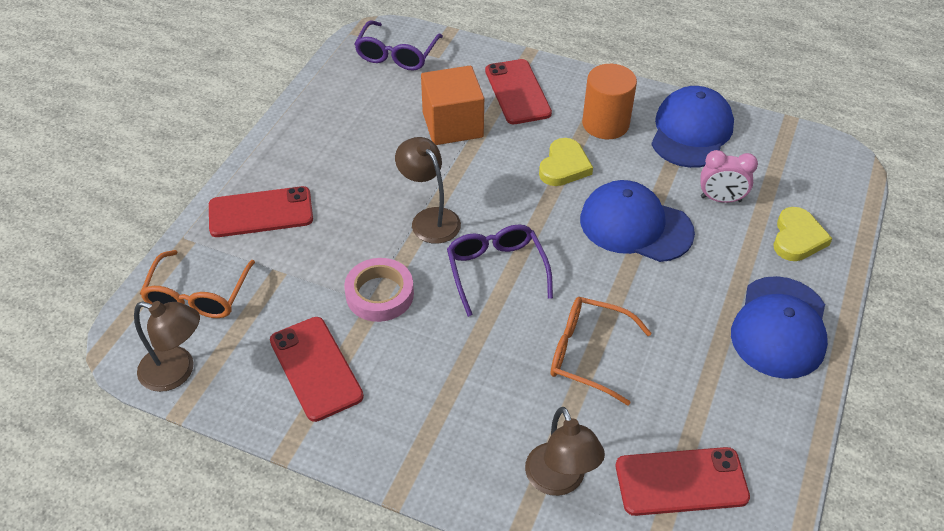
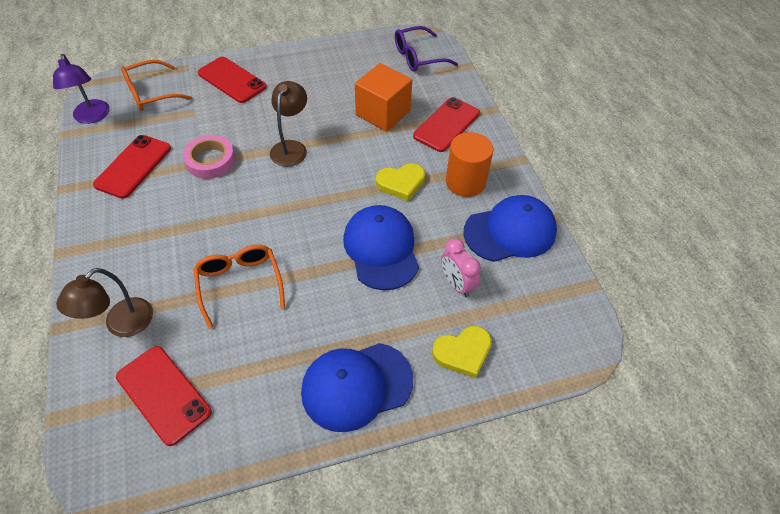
camera: 50 degrees right, 5 degrees up
(177, 372) = (92, 117): brown lamp -> purple lamp
(496, 271) = (274, 201): purple glasses -> none

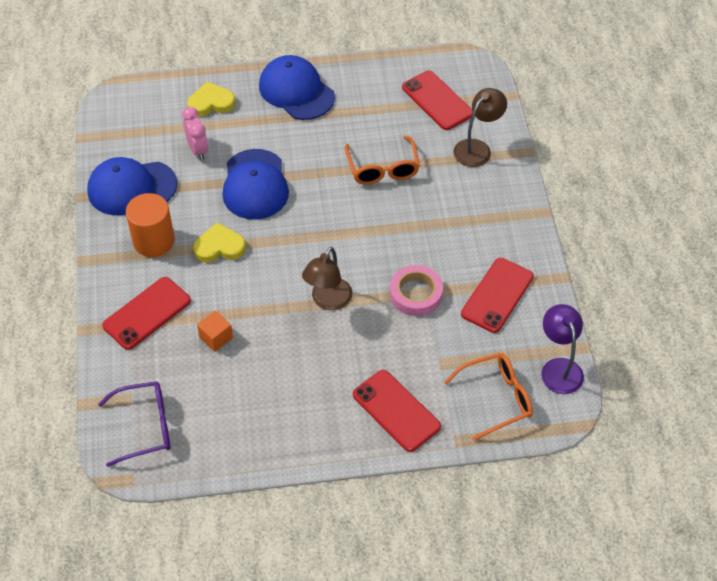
camera: 170 degrees left, 0 degrees up
(356, 386) = (296, 91): blue cap -> blue cap turned 120 degrees counterclockwise
(383, 113) = (216, 337): orange cube -> orange cube, size x0.51

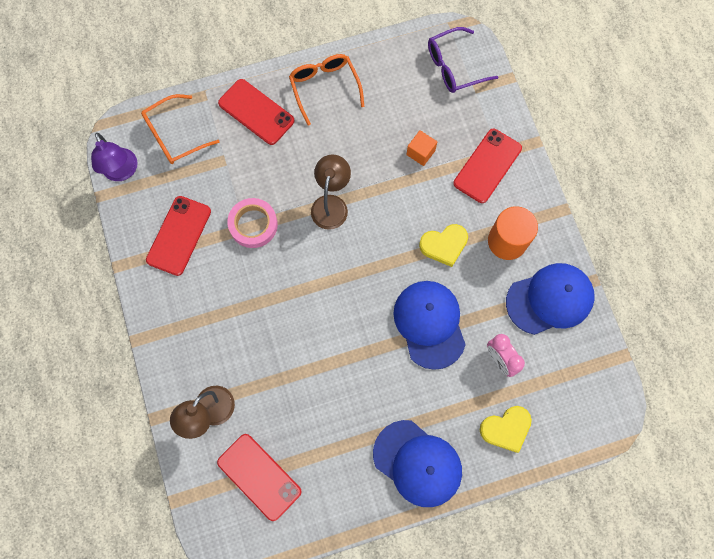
camera: 170 degrees right, 20 degrees up
(382, 168) = (305, 368): orange glasses -> orange glasses (324, 88)

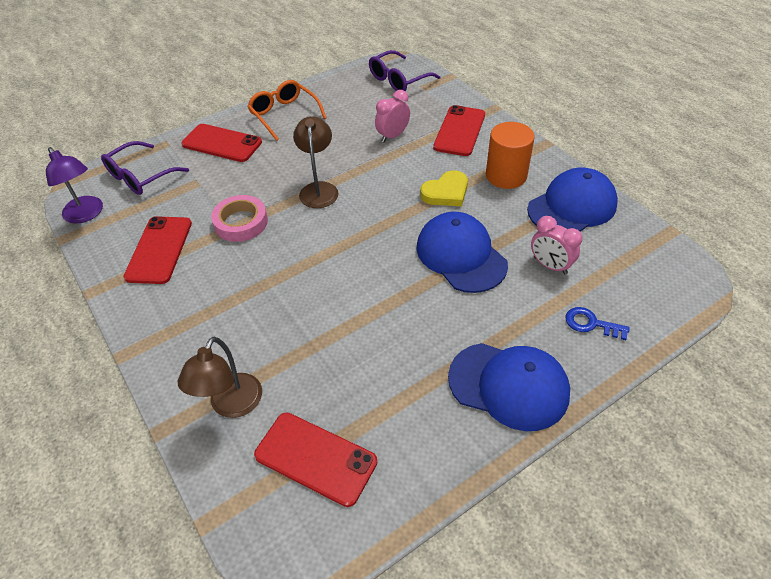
camera: 15 degrees left, 25 degrees down
(175, 135) = (141, 176): orange glasses -> purple glasses
(420, 152) = (393, 136): orange cube -> pink clock
(506, 429) = (591, 324): yellow heart -> blue key

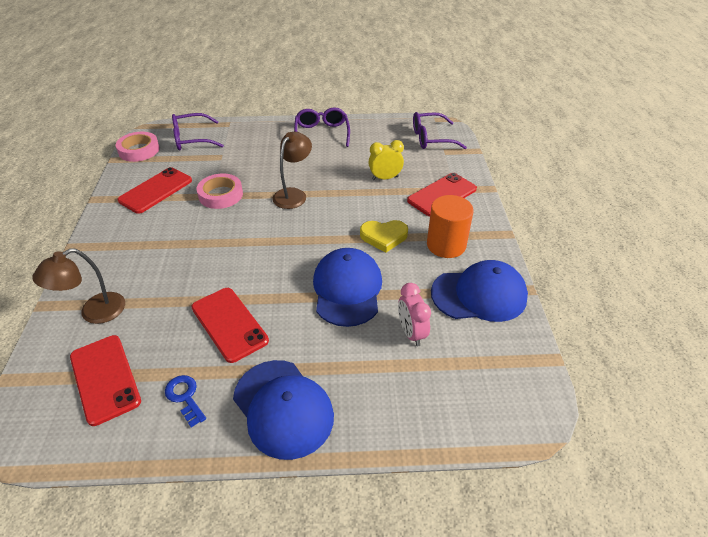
camera: 30 degrees right, 5 degrees down
(86, 214) = (139, 150): purple lamp -> pink tape
(222, 143) = (262, 137): red phone -> red phone (229, 324)
(284, 115) = (322, 133): orange glasses -> purple glasses
(393, 136) = (385, 178): pink clock -> yellow clock
(591, 324) = (399, 398): blue key -> blue key (185, 397)

